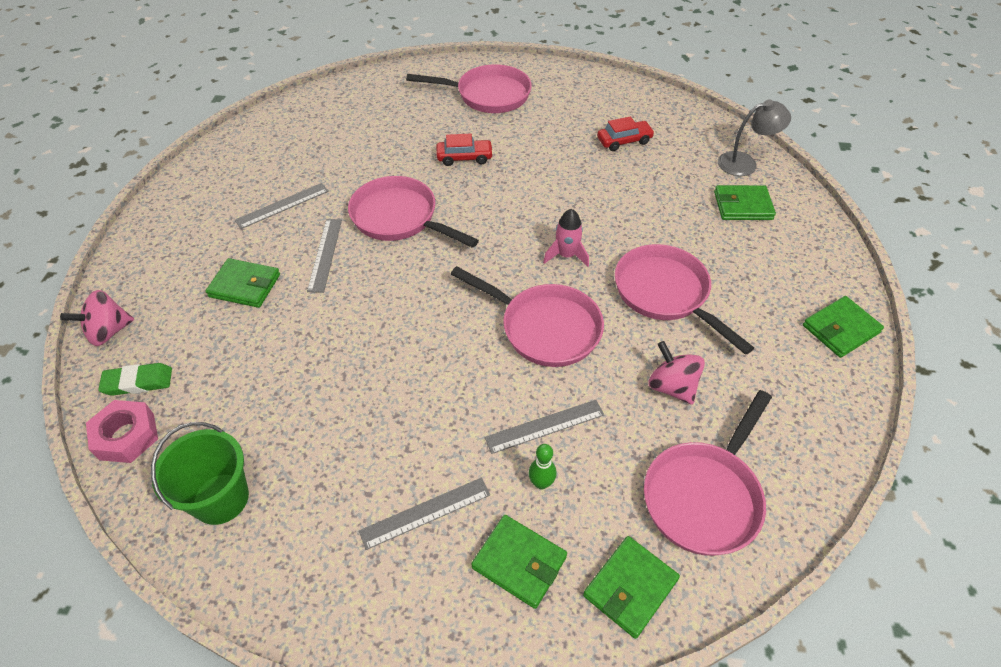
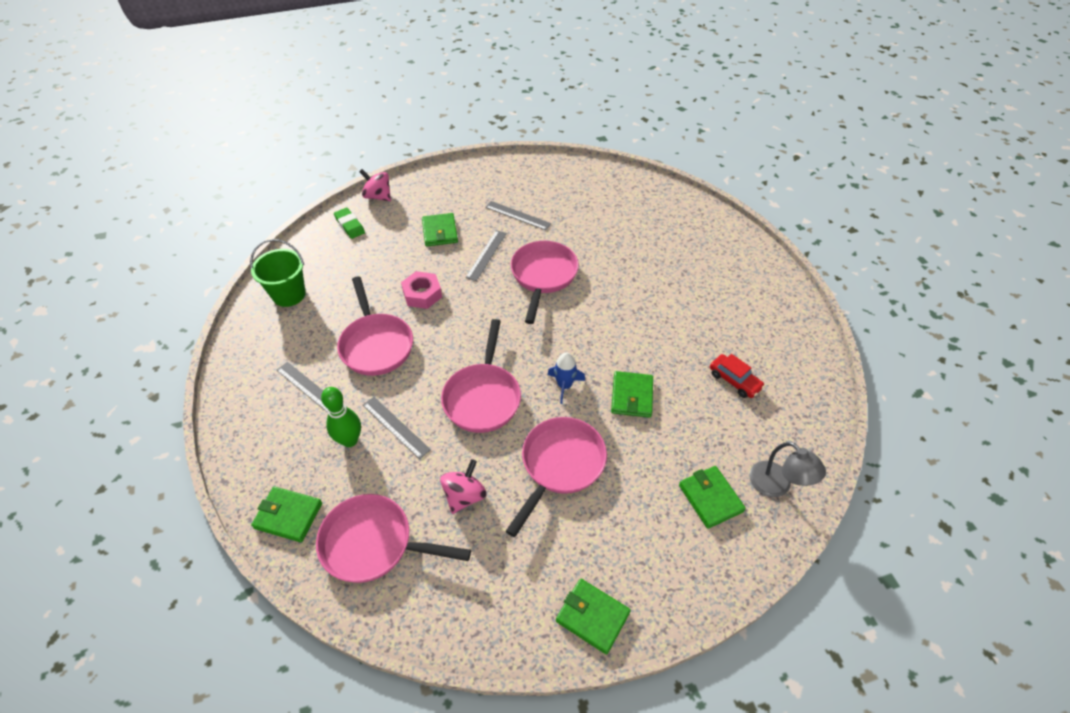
camera: 65 degrees right, 0 degrees up
(127, 436) = (314, 239): pink nut -> pink nut (422, 294)
(325, 254) = (486, 255): grey ruler -> grey ruler turned 45 degrees counterclockwise
(464, 157) = (633, 285): red car -> none
(488, 95) = (721, 270): pink pan -> pink pan (376, 345)
(519, 562) = (289, 448): green wallet -> green wallet (632, 396)
(541, 483) = (350, 440): green bowling pin -> green bowling pin, size x1.66
(566, 255) = (564, 385): pink rocket -> blue rocket

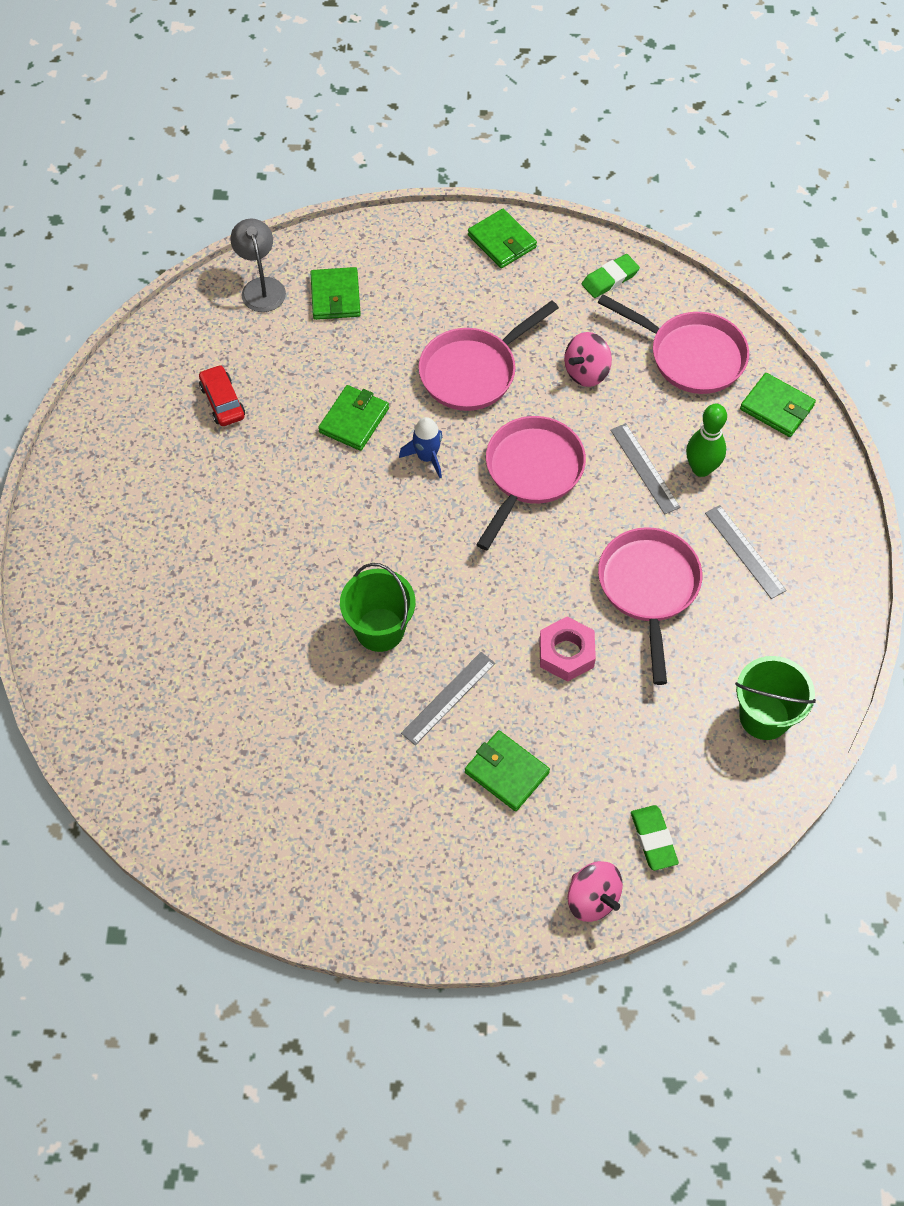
camera: 160 degrees left, 10 degrees up
(440, 232) = (506, 772): green wallet -> green wallet turned 60 degrees counterclockwise
(470, 607) = (610, 279): none -> green eraser
(518, 215) = (366, 768): grey ruler -> none
(543, 276) = (380, 629): pink pan -> green bucket

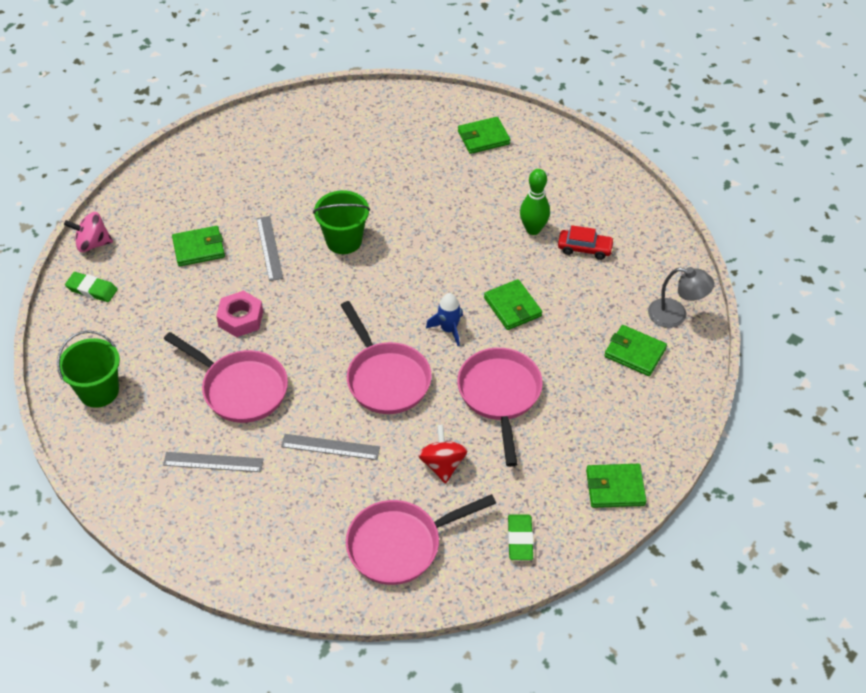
camera: 125 degrees right, 10 degrees down
(586, 372) = (442, 464): pink spinning top -> red spinning top
(701, 468) = (299, 481): green bowling pin -> green bowling pin (533, 229)
(777, 407) = (304, 570): green wallet -> green wallet (483, 138)

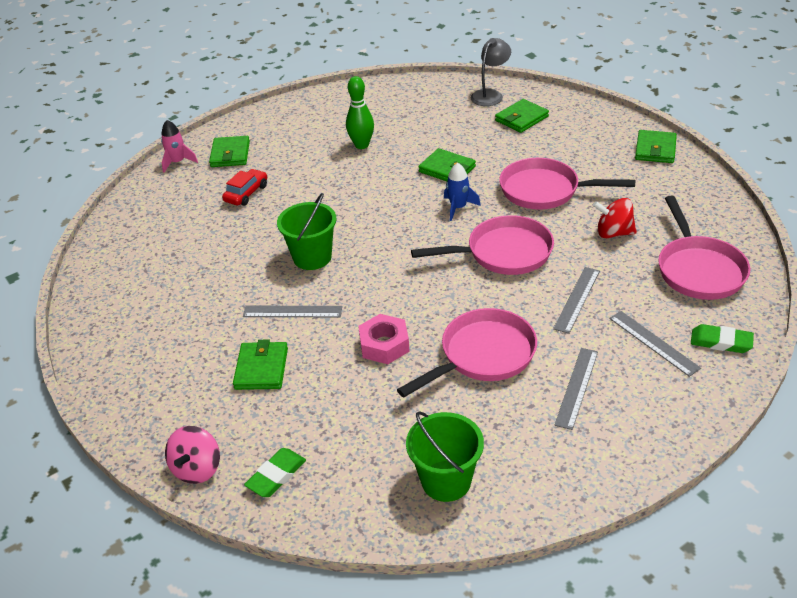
camera: 70 degrees left, 10 degrees down
(282, 514) = (653, 342): none -> grey ruler
(458, 106) = (178, 162): none -> pink rocket
(512, 307) = (447, 169): green wallet -> green wallet turned 45 degrees clockwise
(520, 539) = (700, 203): green eraser -> green eraser (721, 342)
(584, 248) = (398, 123): red car -> red car (246, 193)

